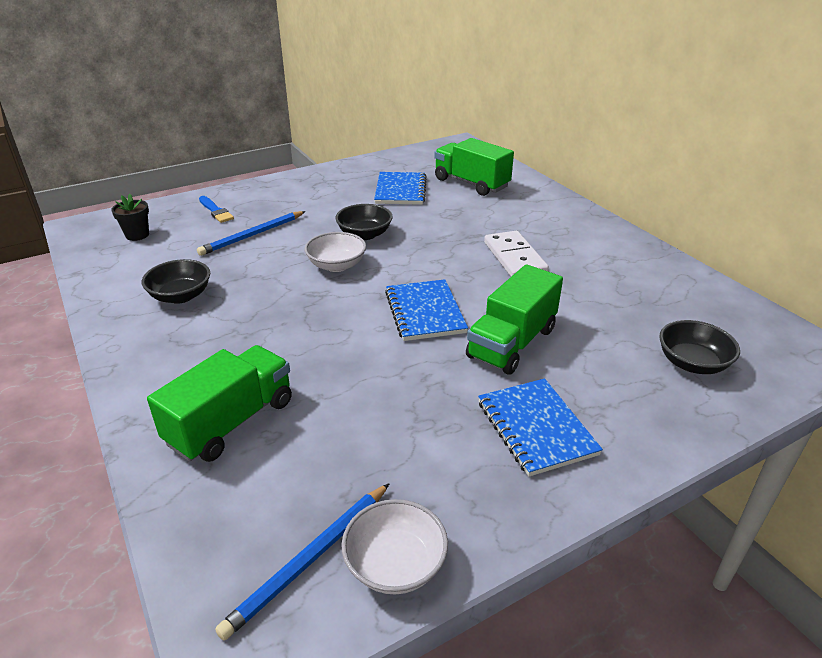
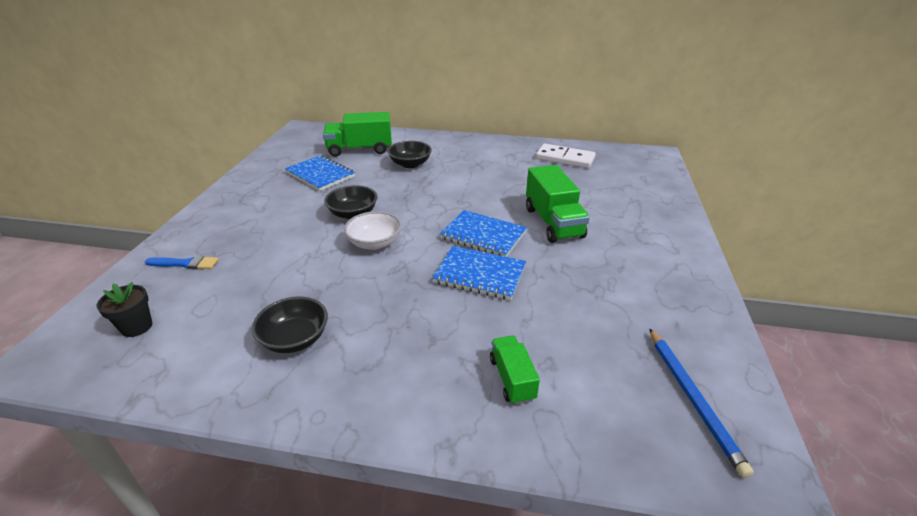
camera: 50 degrees left, 0 degrees up
(231, 422) = (512, 379): green truck -> green truck, size x0.57
(252, 235) = (264, 261): blue pencil -> none
(395, 564) = (718, 361): white bowl -> none
(514, 258) = (468, 179): white domino -> white domino (565, 158)
(536, 428) = (638, 253): blue notebook -> blue notebook (480, 275)
(692, 363) = (628, 184): black bowl -> black bowl (410, 164)

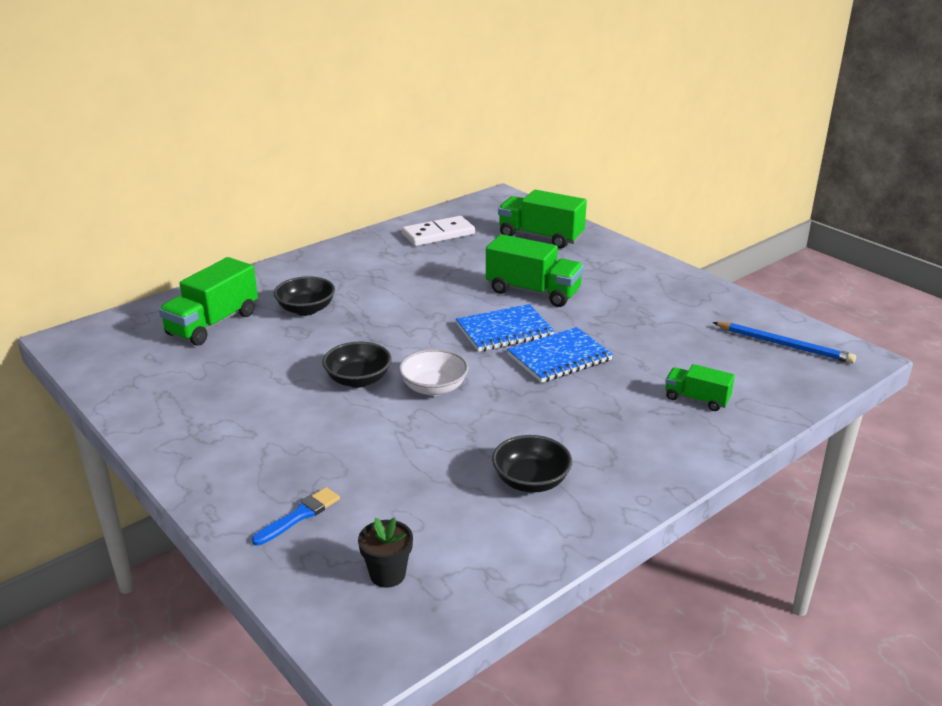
camera: 50 degrees left, 5 degrees down
(320, 175) = (231, 369): blue notebook -> none
(633, 191) = (540, 237): none -> green truck

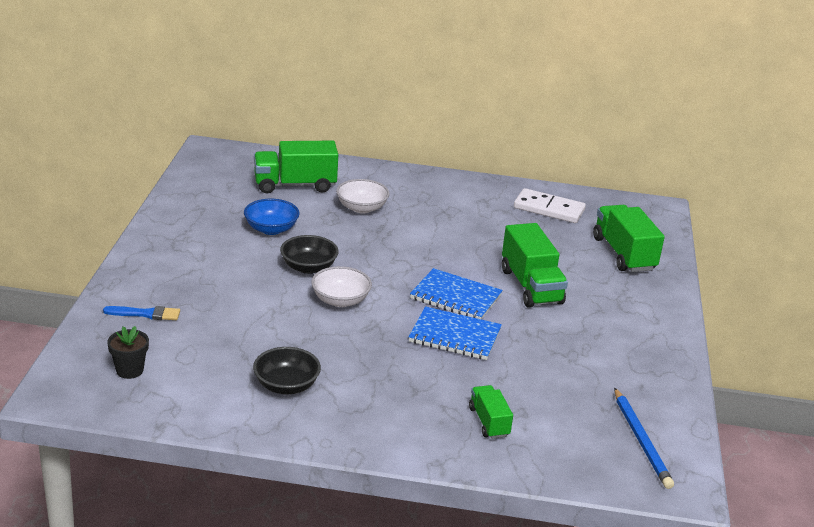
camera: 45 degrees right, 0 degrees up
(265, 370) = (271, 229): none -> blue bowl
(306, 309) = (361, 208): black bowl -> white bowl

